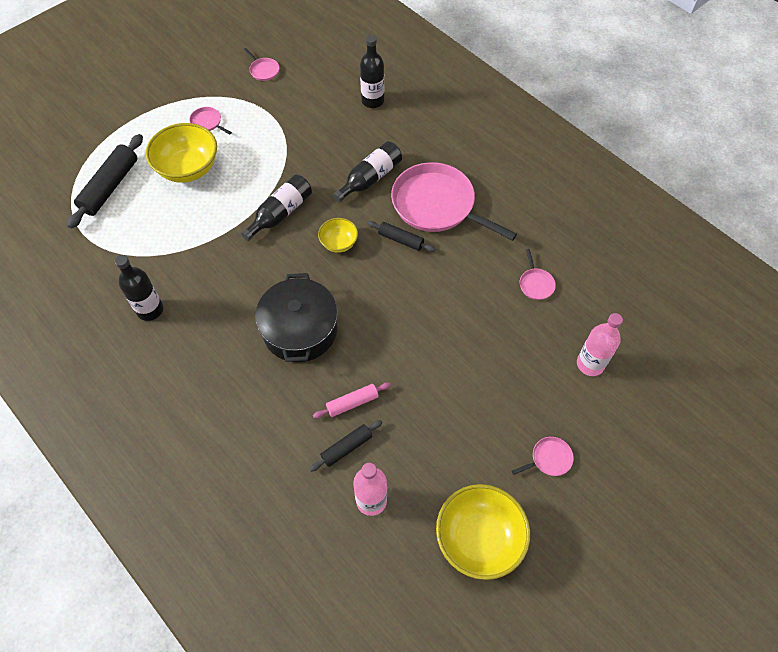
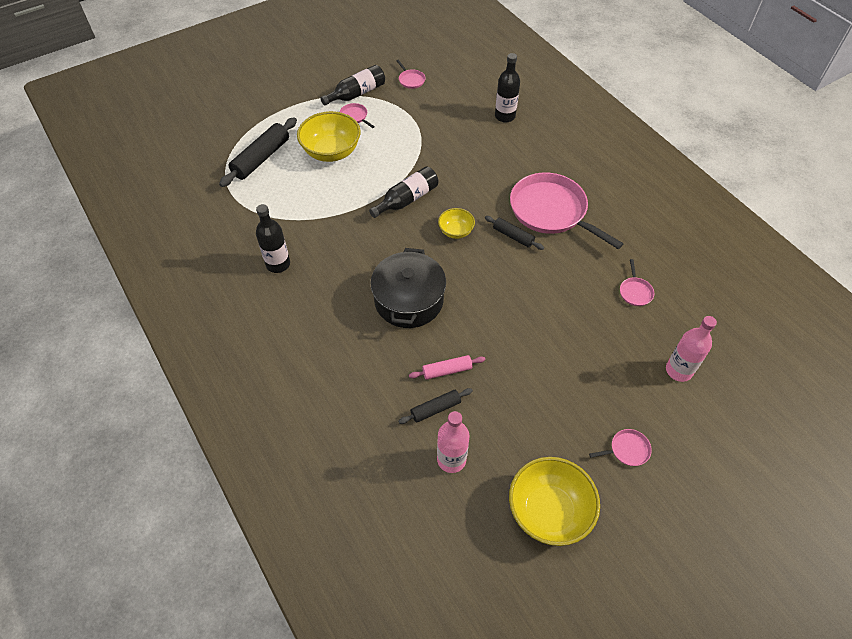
camera: 10 degrees right, 5 degrees down
(370, 178) = (492, 181): black bottle -> black bottle (356, 94)

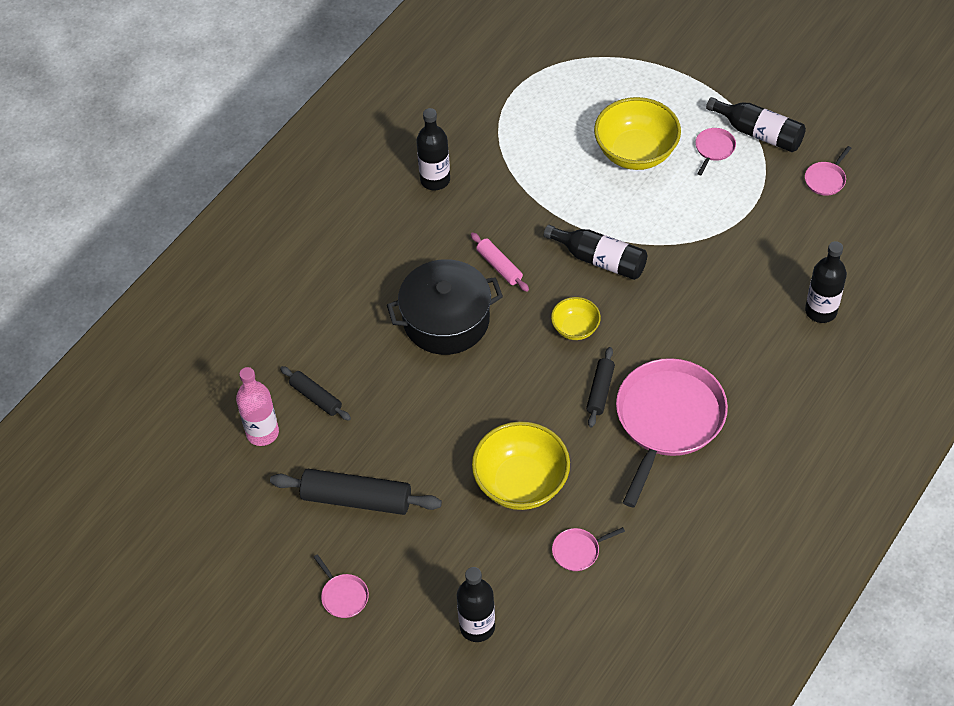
camera: 70 degrees right, 0 degrees up
(261, 158) = (584, 91): black rolling pin -> black rolling pin (356, 499)
(447, 371) = (368, 391): pink rolling pin -> pink rolling pin (499, 266)
(548, 511) = (240, 539): yellow bowl -> yellow bowl (521, 483)
(678, 370) = (477, 626): pink bottle -> black bottle

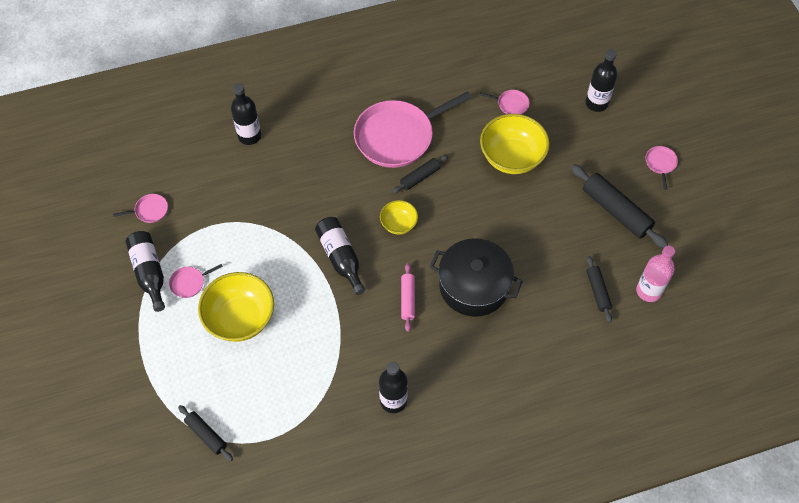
camera: 145 degrees left, 5 degrees up
(568, 61) = (206, 435): none -> black rolling pin

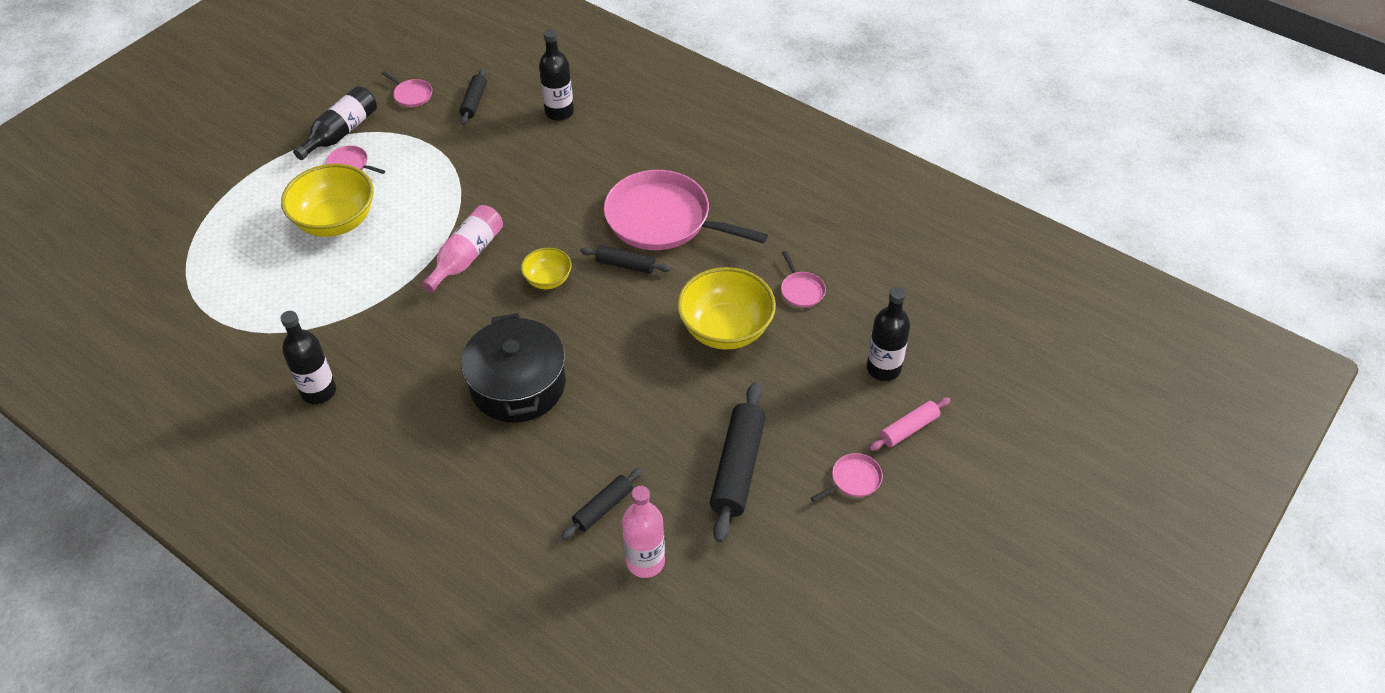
camera: 55 degrees right, 10 degrees down
(206, 435) = (186, 268): black rolling pin -> black rolling pin (474, 102)
(340, 258) = (466, 256): black bottle -> pink bottle
(408, 299) = (456, 337): pink rolling pin -> pink rolling pin (909, 429)

